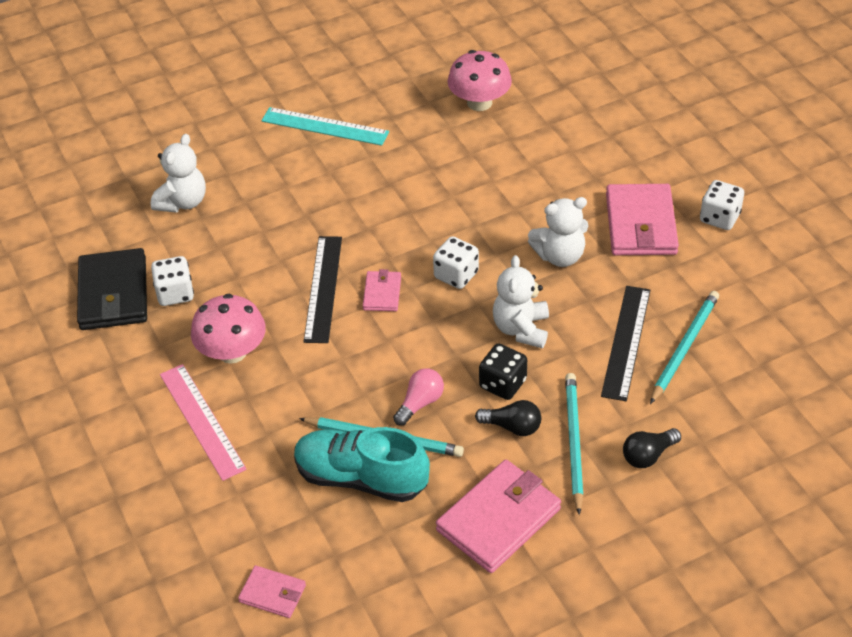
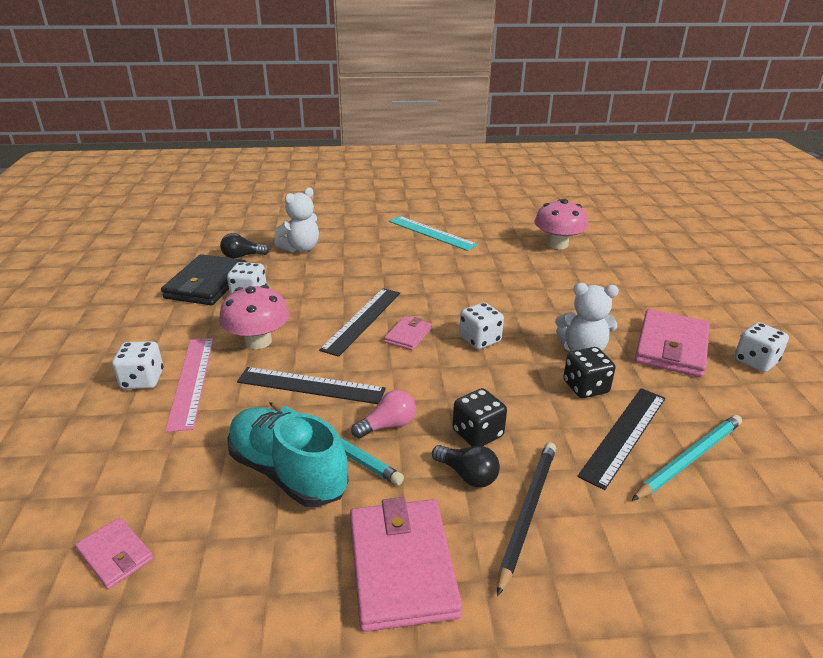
camera: 20 degrees right, 15 degrees down
(151, 437) = (142, 380): none -> white dice
(322, 386) = (310, 385): none -> black ruler
(499, 519) = (402, 566): pink wallet -> pink wallet turned 75 degrees counterclockwise
(521, 329) = (519, 394): white teddy bear -> none
(573, 442) = (527, 512): turquoise pencil -> black pencil
(577, 300) = (585, 387): none -> black dice
(648, 455) = (611, 556): black light bulb -> black light bulb (242, 256)

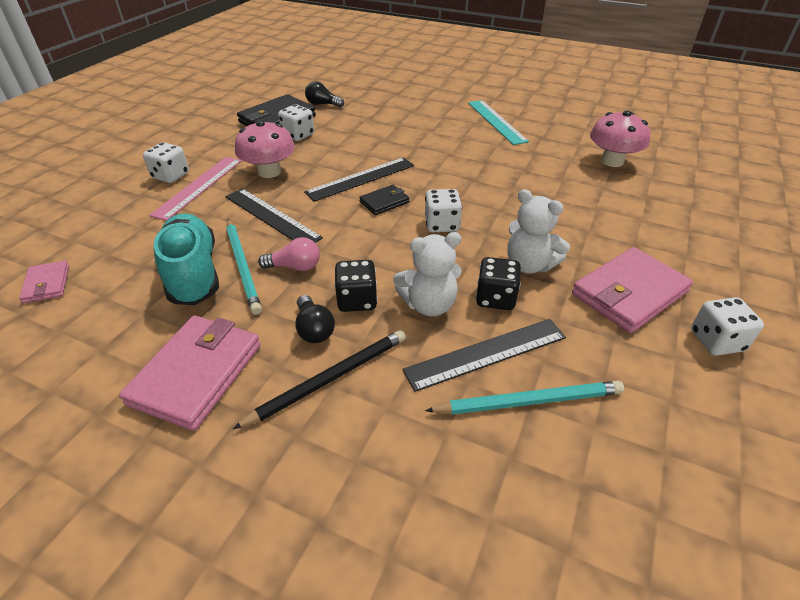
camera: 30 degrees right, 10 degrees up
(300, 248) = (372, 108): white teddy bear -> white teddy bear (429, 304)
(408, 335) = (384, 202): pink wallet -> black wallet

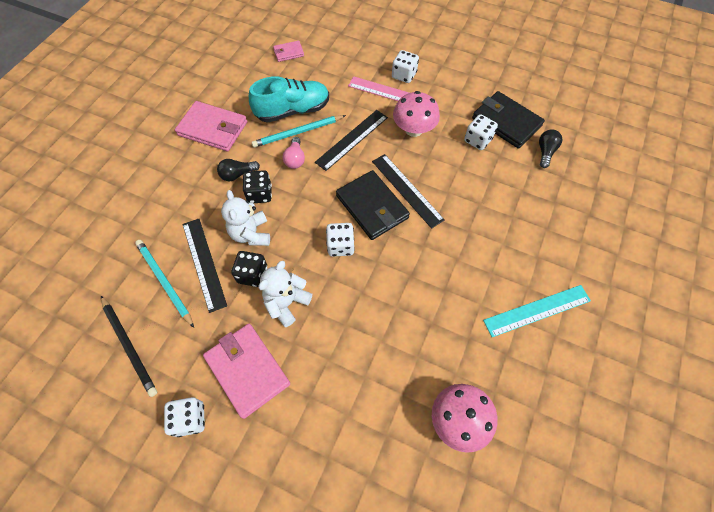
camera: 90 degrees right, 20 degrees up
(329, 379) = (199, 185): black pencil -> black pencil (129, 346)
(384, 202) = (372, 207): black wallet -> black wallet, size x1.93
(529, 401) = (164, 282): turquoise pencil -> turquoise pencil turned 150 degrees clockwise

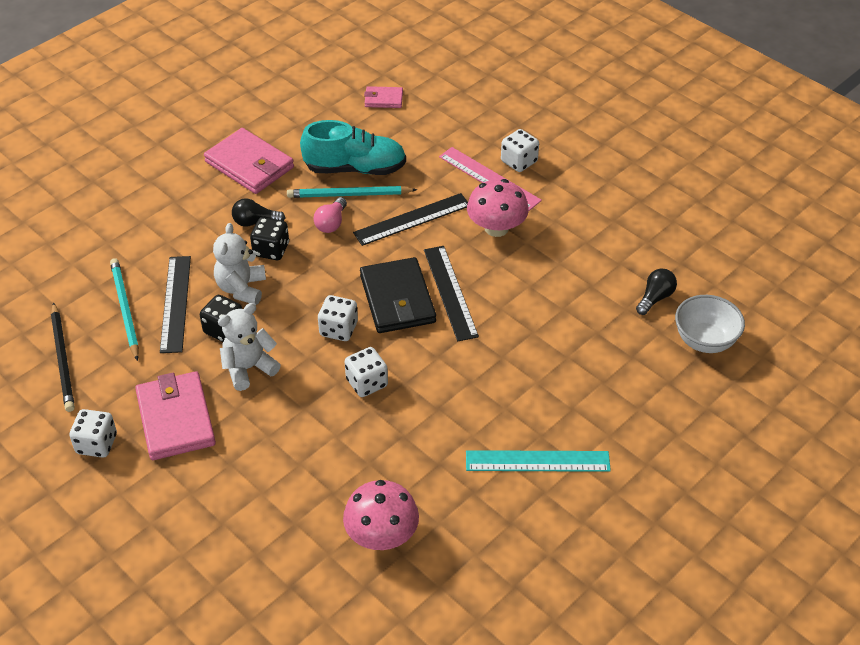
camera: 20 degrees right, 15 degrees down
(477, 140) = (572, 261): white dice -> white dice (367, 383)
(506, 122) = (623, 250): black wallet -> none
(594, 175) = (704, 341): none -> white bowl

